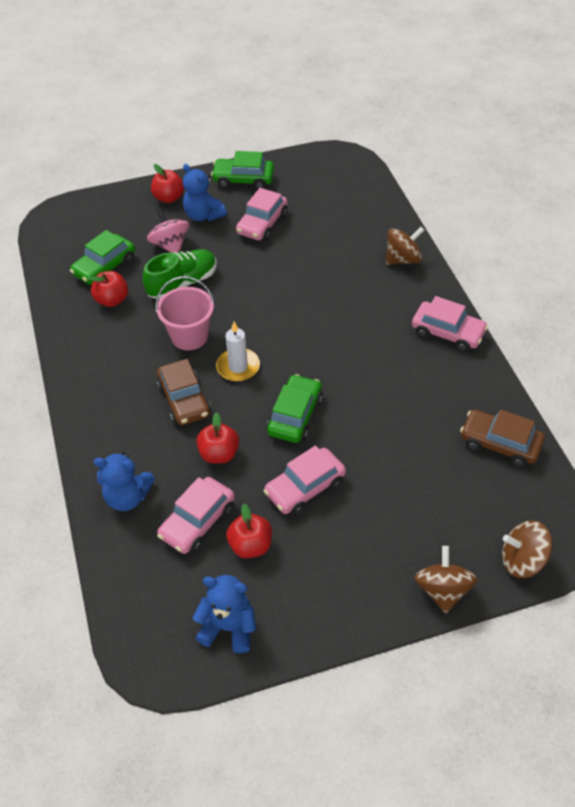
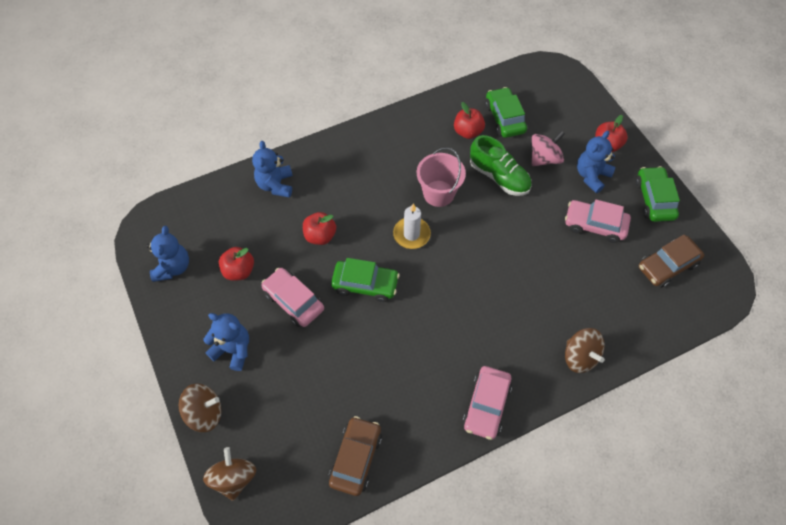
camera: 80 degrees right, 10 degrees up
(105, 267) = (504, 118): green car -> green car turned 45 degrees clockwise
(184, 400) = (370, 203): brown car -> brown car (667, 266)
(197, 522) = (257, 233): pink car -> none
(361, 556) = (233, 350): none -> blue teddy bear

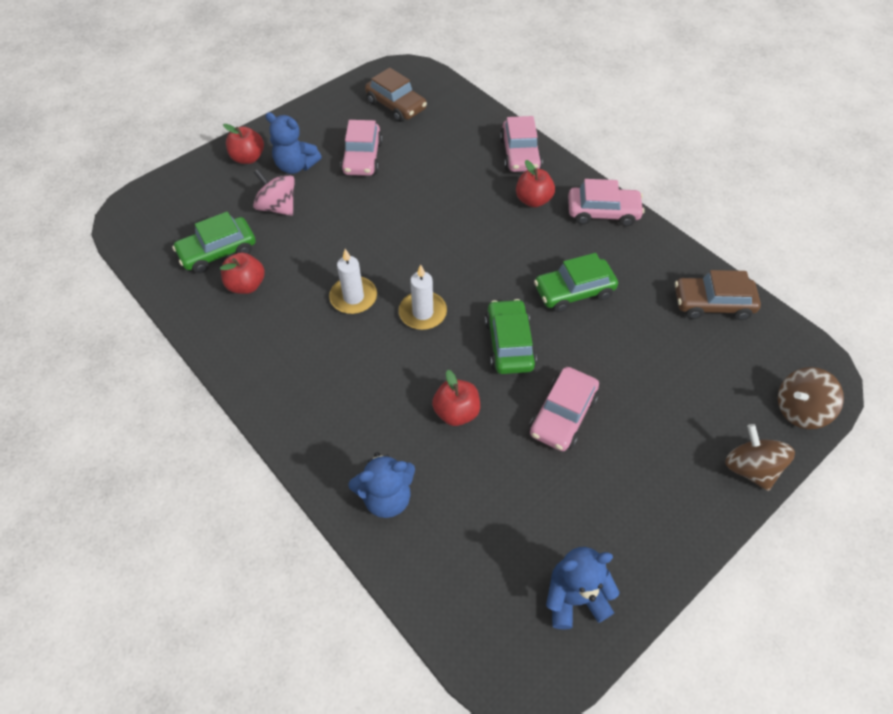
camera: 105 degrees left, 5 degrees down
(233, 350) = (657, 464): blue teddy bear -> none
(239, 271) = (545, 498): red apple -> red apple (533, 200)
(438, 193) = (353, 297): pink bucket -> white candle
(499, 177) = (314, 244): green shoe -> none
(580, 357) = (520, 154): brown spinning top -> pink car
(654, 199) = (317, 118): green car -> green car (574, 291)

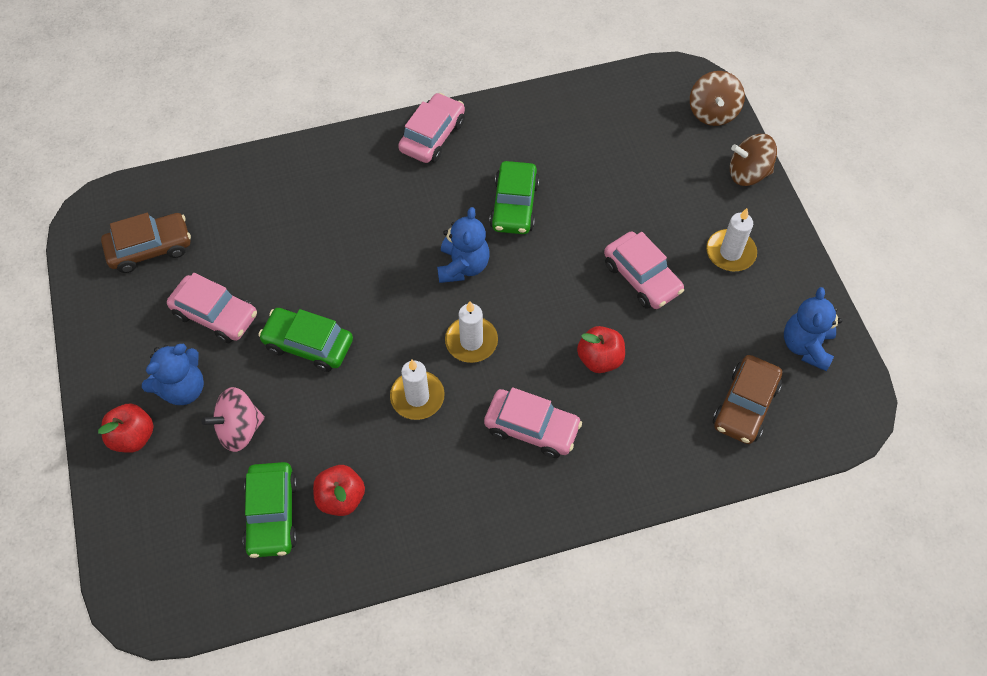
camera: 65 degrees left, 5 degrees up
(386, 497) = (661, 451): blue teddy bear -> blue teddy bear (463, 266)
(509, 344) = (546, 284): green car -> green car (308, 344)
(520, 154) = (309, 166): pink car -> pink car (532, 428)
(533, 200) = (381, 184): red apple -> none
(641, 484) = (730, 252): none -> white candle
(712, 304) = (583, 111): brown car -> brown car (745, 405)

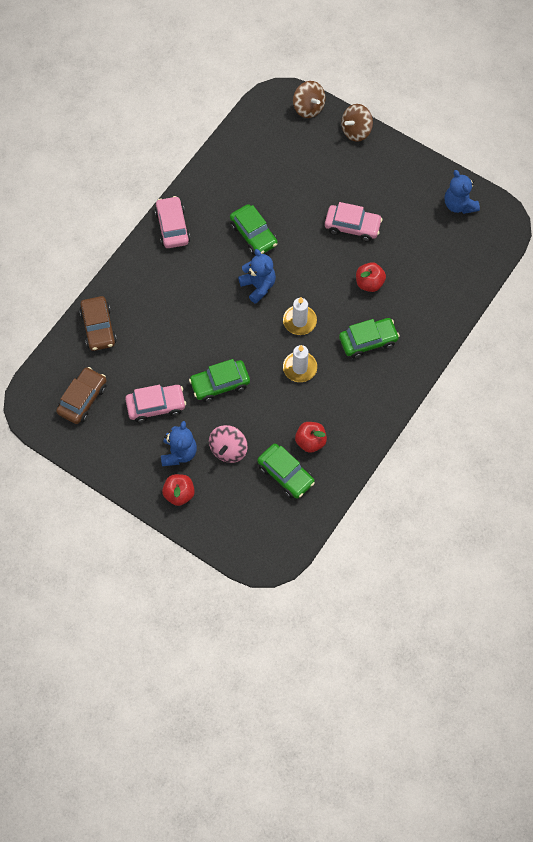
camera: 40 degrees left, 5 degrees up
(532, 428) = (368, 341): pink car -> green car
(730, 252) = (384, 181): white candle -> none
(745, 405) = (456, 255): brown car -> brown car (98, 327)

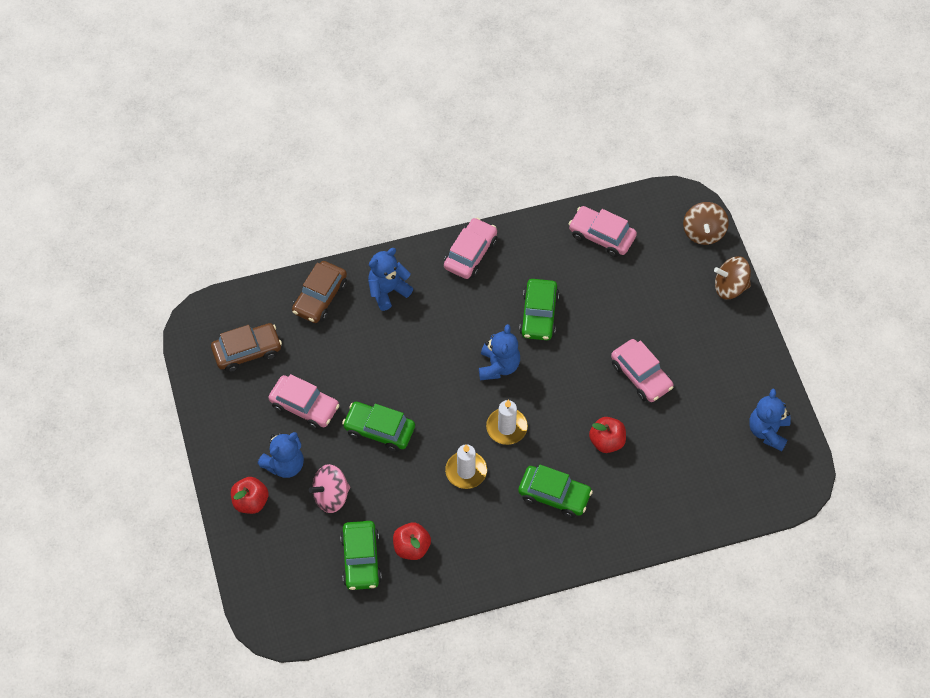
camera: 40 degrees right, 5 degrees down
(140, 290) = (388, 291): none -> blue teddy bear
(247, 155) = (601, 236): none -> pink car

